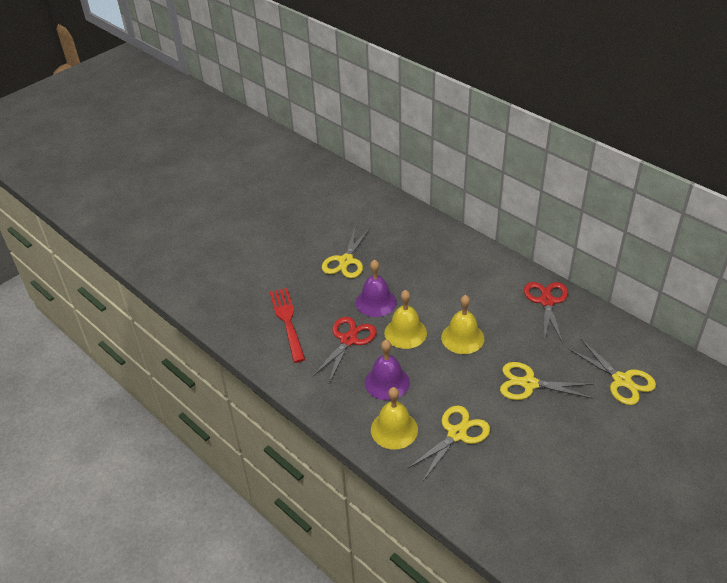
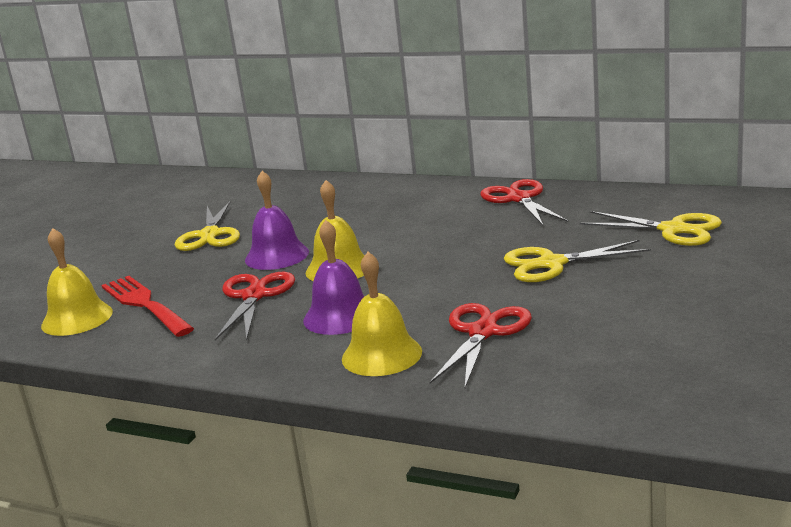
camera: 20 degrees left, 20 degrees down
(457, 434) = (483, 332): yellow scissors -> red scissors
(462, 338) = (426, 252): yellow bell -> yellow bell (77, 318)

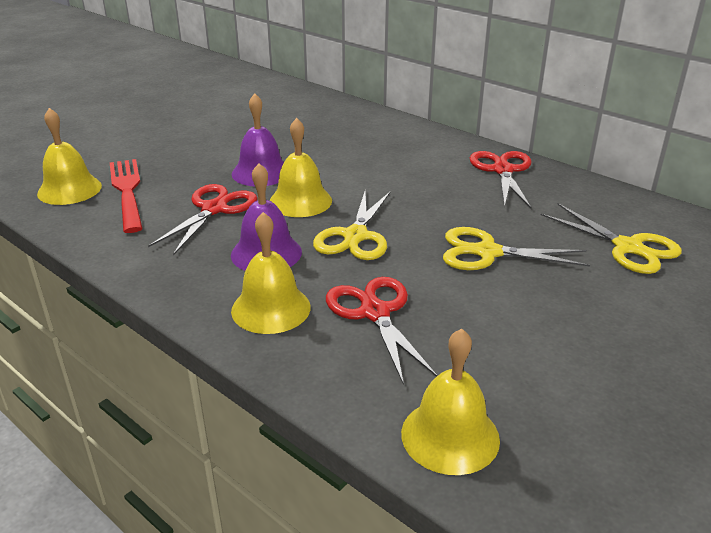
camera: 15 degrees right, 10 degrees up
(210, 235) = (225, 136): yellow scissors -> yellow scissors (355, 236)
(483, 332) = (375, 312): red scissors -> red scissors turned 60 degrees counterclockwise
(614, 395) = (450, 436): none -> yellow bell

